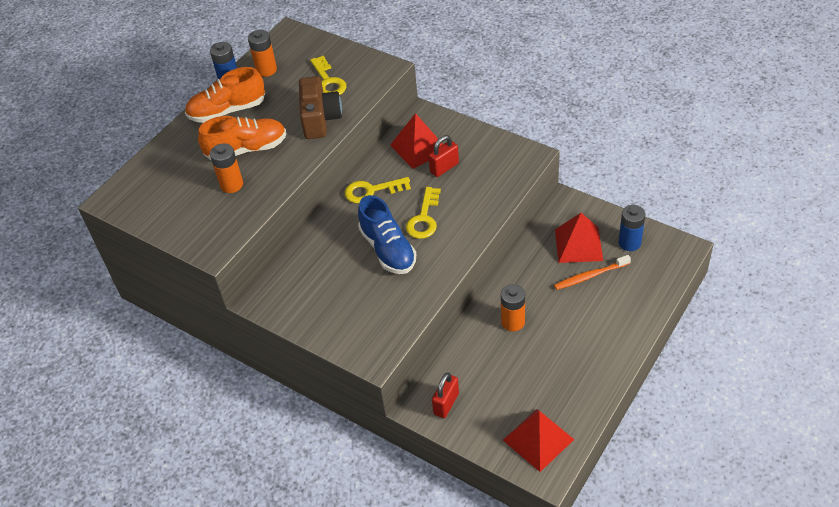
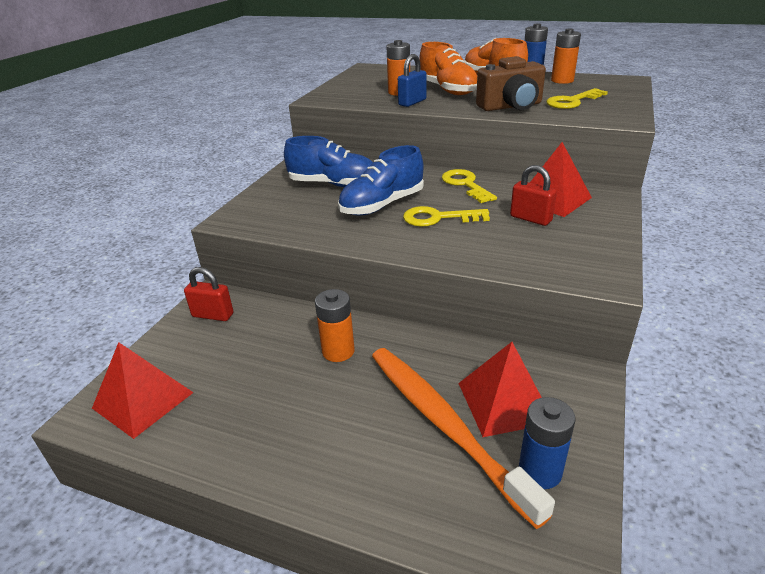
camera: 75 degrees right, 15 degrees down
(270, 180) = (412, 102): none -> blue padlock
(331, 279) = (333, 184): none -> blue shoe
(590, 276) = (443, 423): orange toothbrush -> orange toothbrush, size x1.85

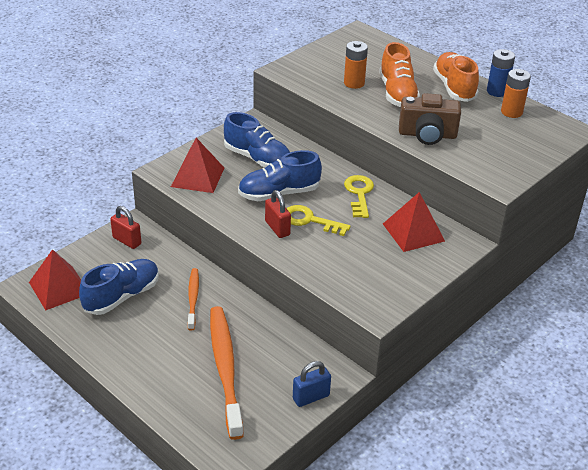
camera: 20 degrees right, 5 degrees up
(241, 381) = (122, 296): none -> blue shoe
(338, 351) = (193, 298): orange battery -> orange toothbrush
(412, 102) = (352, 102): blue padlock -> blue padlock (311, 397)
(504, 402) = (273, 370): red pyramid -> red pyramid (198, 177)
(530, 219) = (377, 245): red padlock -> red padlock (277, 228)
(540, 471) = (259, 414): blue battery -> none
(572, 102) = (485, 145): yellow key -> none

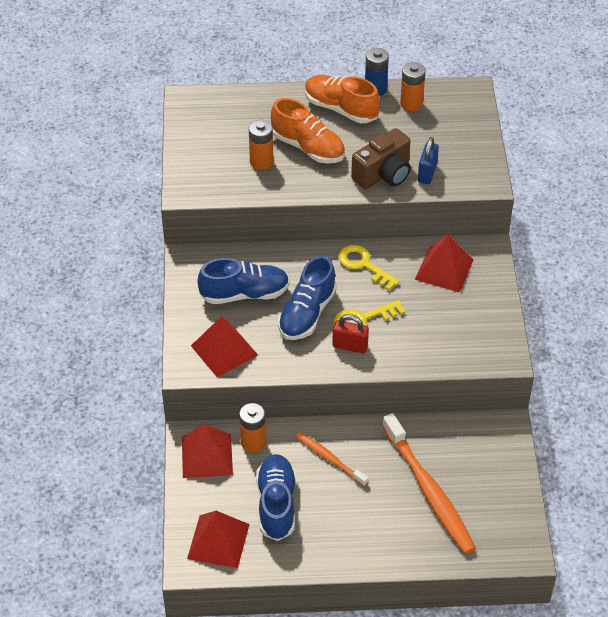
camera: 45 degrees left, 10 degrees up
(127, 241) = (207, 455): red padlock -> red pyramid
(163, 254) = (253, 442): none -> orange battery
(225, 368) = (429, 491): orange toothbrush -> orange toothbrush turned 150 degrees counterclockwise
(311, 397) = (510, 460): blue padlock -> blue padlock (427, 173)

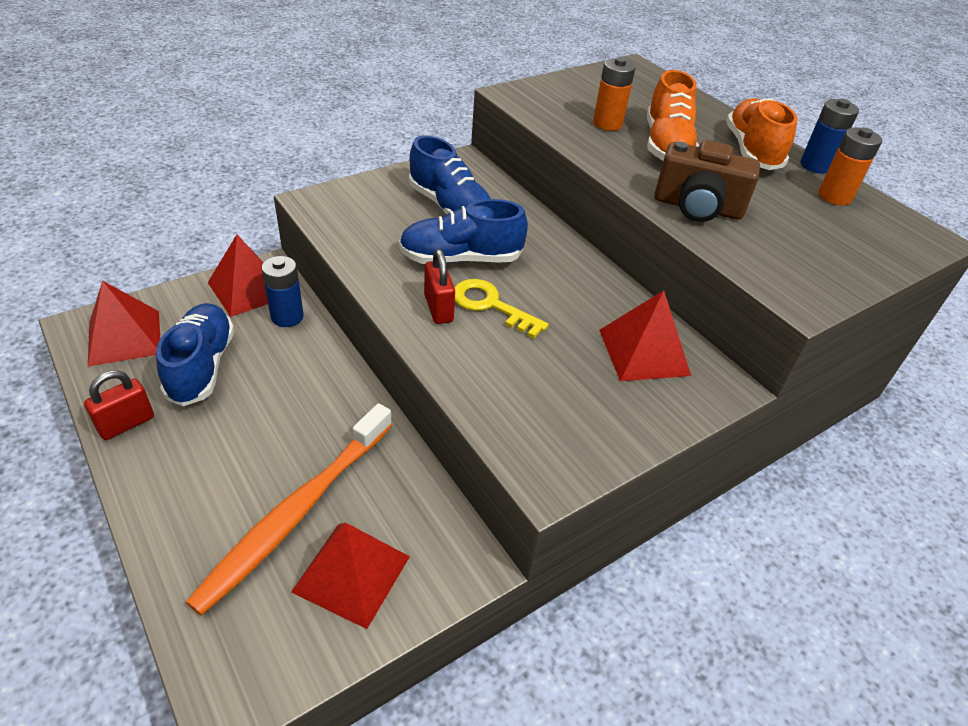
camera: 55 degrees right, 5 degrees down
(224, 350) = (357, 217): red pyramid -> red pyramid (352, 574)
(253, 442) = (287, 317): orange battery -> blue battery
(276, 504) = (201, 366): blue shoe -> blue shoe turned 60 degrees counterclockwise
(308, 556) = (126, 424): none -> red padlock
(329, 458) = (298, 388): orange toothbrush -> none
(363, 265) = (577, 279): yellow key -> none
(427, 173) = (745, 241): blue padlock -> none

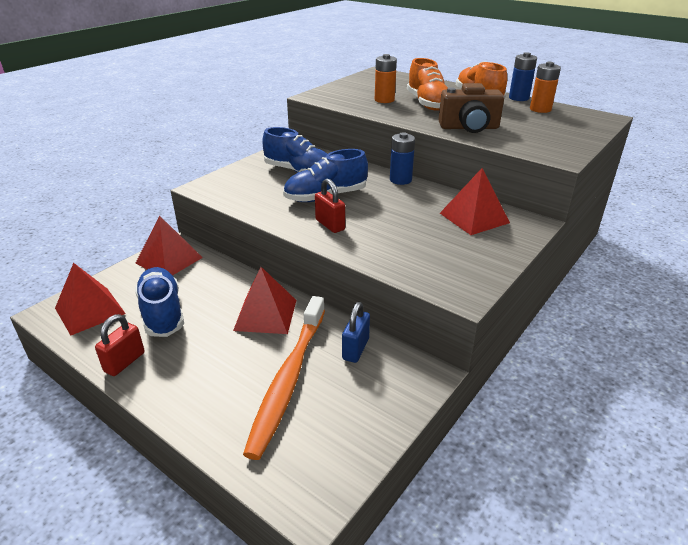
camera: 15 degrees left, 10 degrees down
(287, 317) = (208, 269): blue battery -> blue battery (400, 180)
(352, 574) = (350, 403): red pyramid -> red pyramid (266, 315)
(401, 495) = (355, 349): none -> blue padlock
(490, 305) = (363, 216): yellow key -> none

